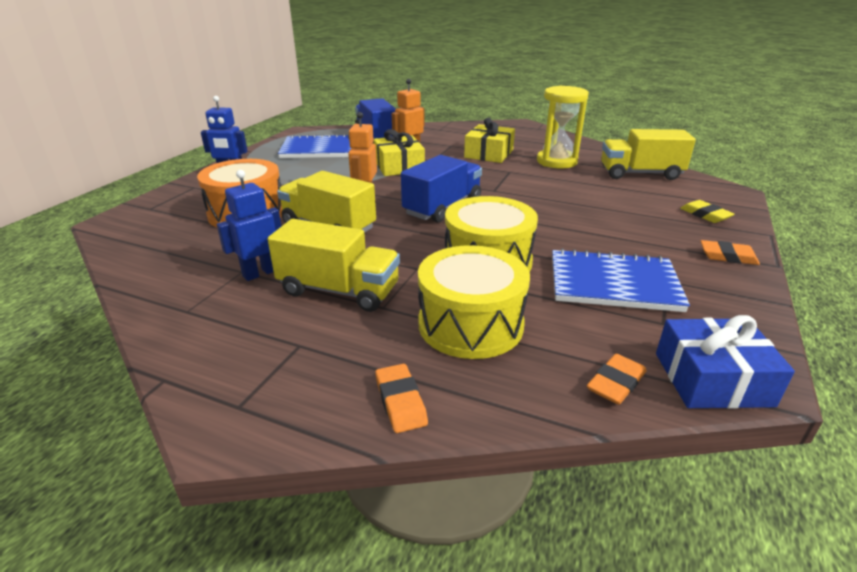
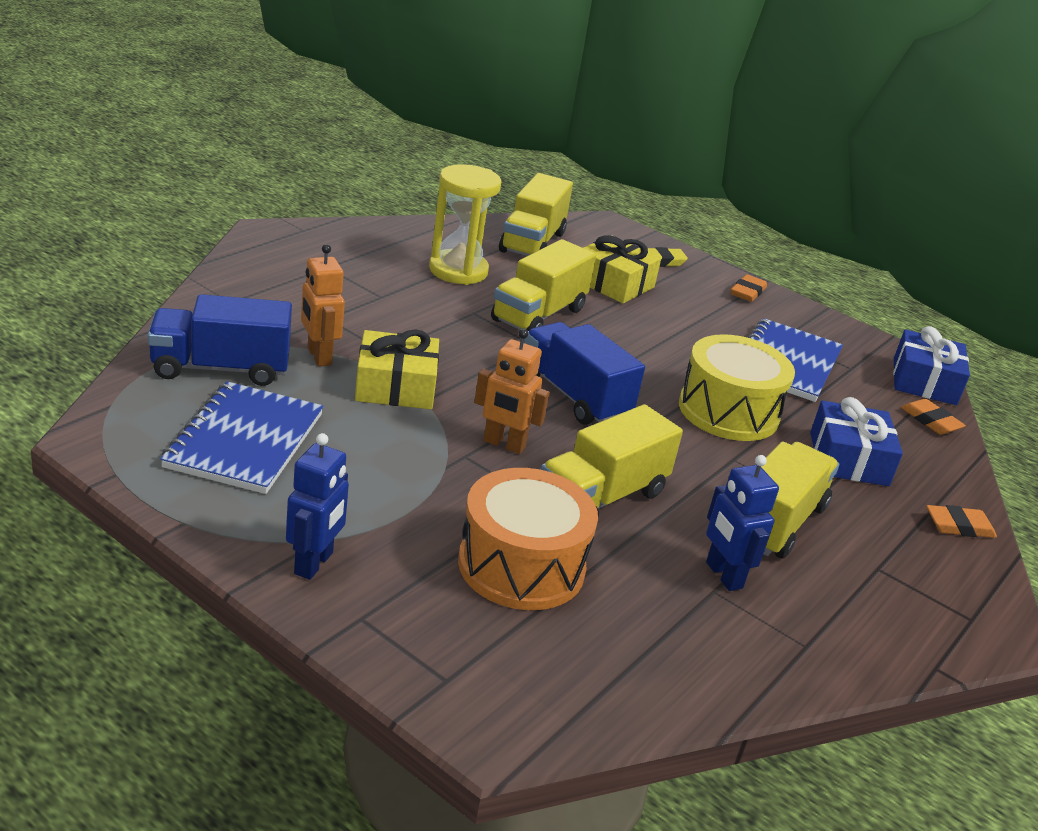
camera: 80 degrees left, 0 degrees up
(470, 324) = (848, 459): yellow drum -> blue gift
(489, 154) = (391, 302): yellow gift -> yellow gift (613, 283)
(536, 187) = (538, 315): none -> yellow truck

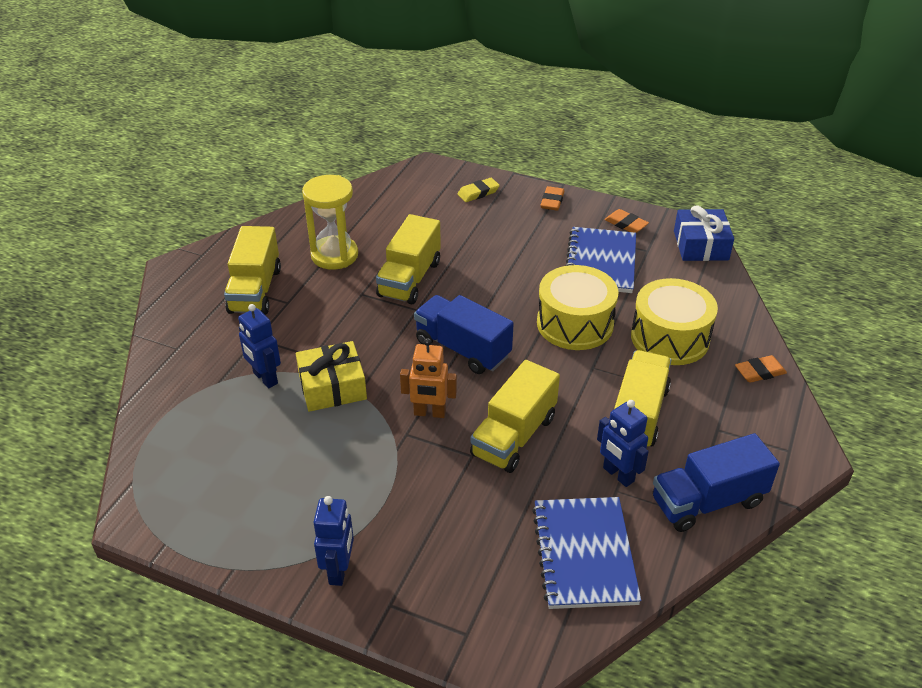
camera: 10 degrees left, 10 degrees up
(221, 368) = (198, 416): blue truck -> blue truck (707, 501)
(245, 441) = (245, 478): blue notebook -> blue notebook (584, 554)
(318, 356) = (265, 378): orange robot -> blue robot
(521, 565) = (480, 518): orange drum -> none
(532, 242) = (379, 206): yellow truck -> yellow truck (255, 290)
(613, 283) = (453, 227): yellow gift -> none
(848, 459) = (670, 338): blue gift -> yellow drum
(930, 421) = (715, 281): orange eraser -> orange eraser (625, 224)

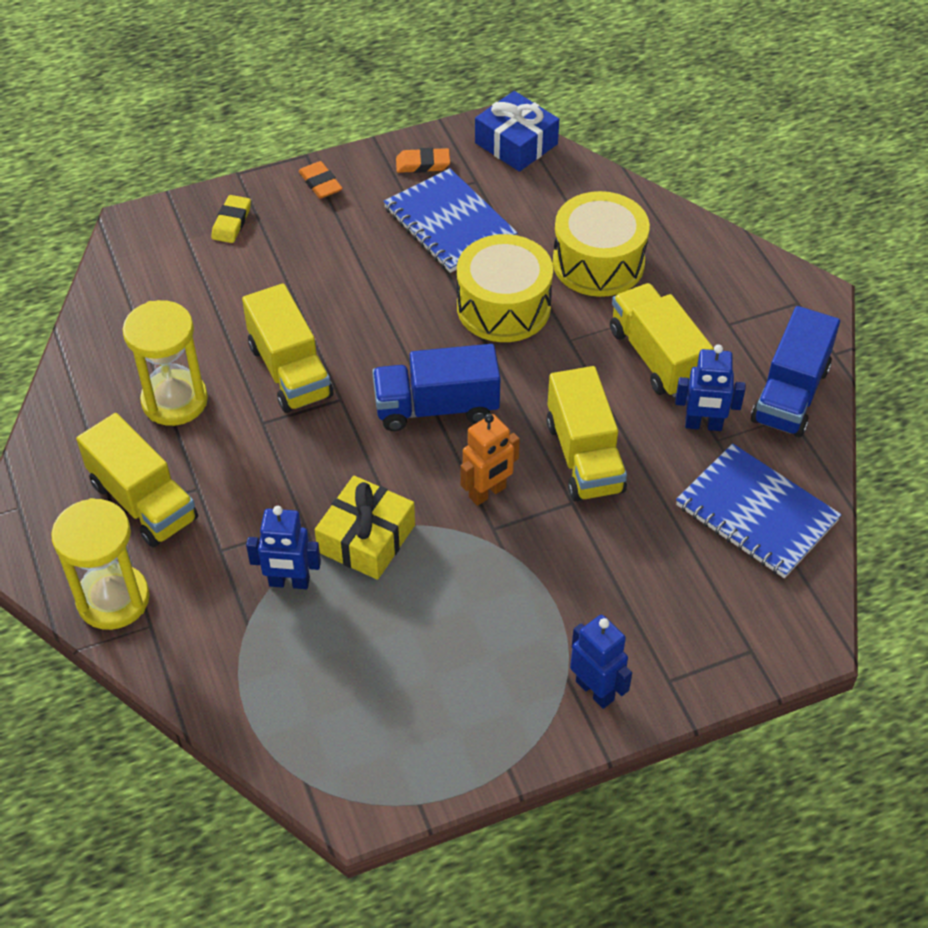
camera: 45 degrees left, 10 degrees up
(179, 324) = (113, 599): none -> yellow hourglass
(759, 372) = (702, 244): orange eraser -> none

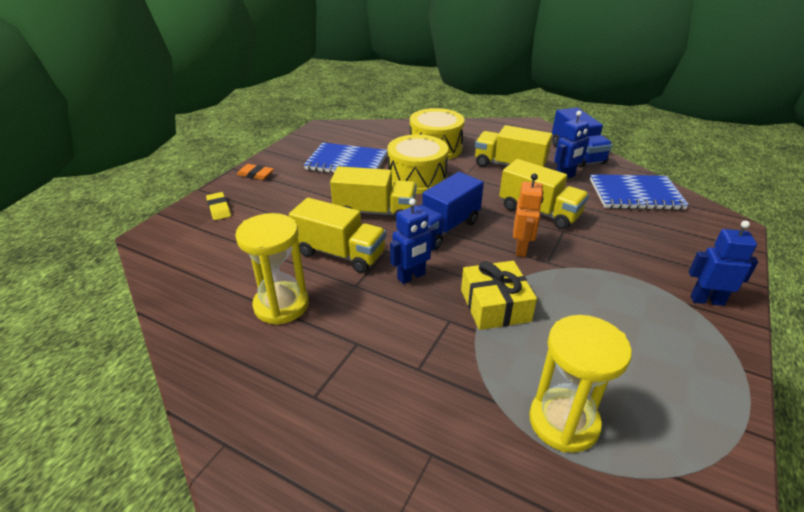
camera: 40 degrees left, 15 degrees down
(113, 599) = (381, 456): yellow hourglass -> yellow hourglass (563, 422)
(143, 501) = (327, 374): yellow truck -> yellow truck (375, 212)
(289, 582) = (486, 357): blue robot -> blue robot (411, 277)
(423, 164) = (303, 149): orange eraser -> none
(516, 143) = (340, 127): blue gift -> none

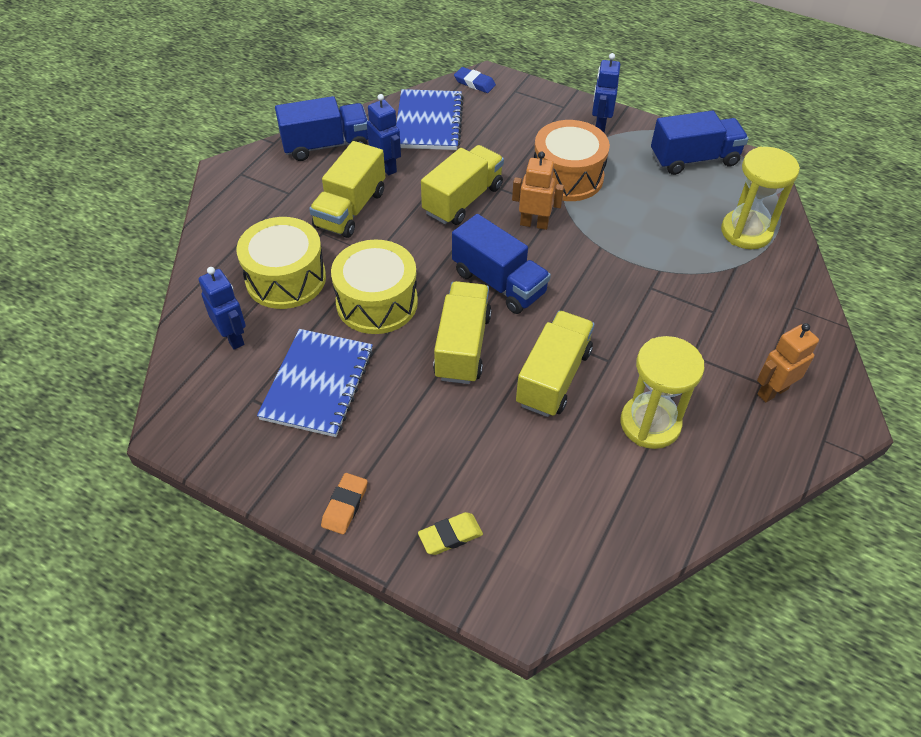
camera: 90 degrees left, 15 degrees up
(300, 405) = (772, 391): none -> orange robot
(411, 277) = (589, 313): blue robot -> blue robot (233, 337)
(495, 305) = (625, 254): yellow gift -> none
(600, 271) = (567, 177): none -> orange drum
(692, 383) = (694, 159): none -> blue truck
(716, 217) = (474, 83): none -> blue eraser

